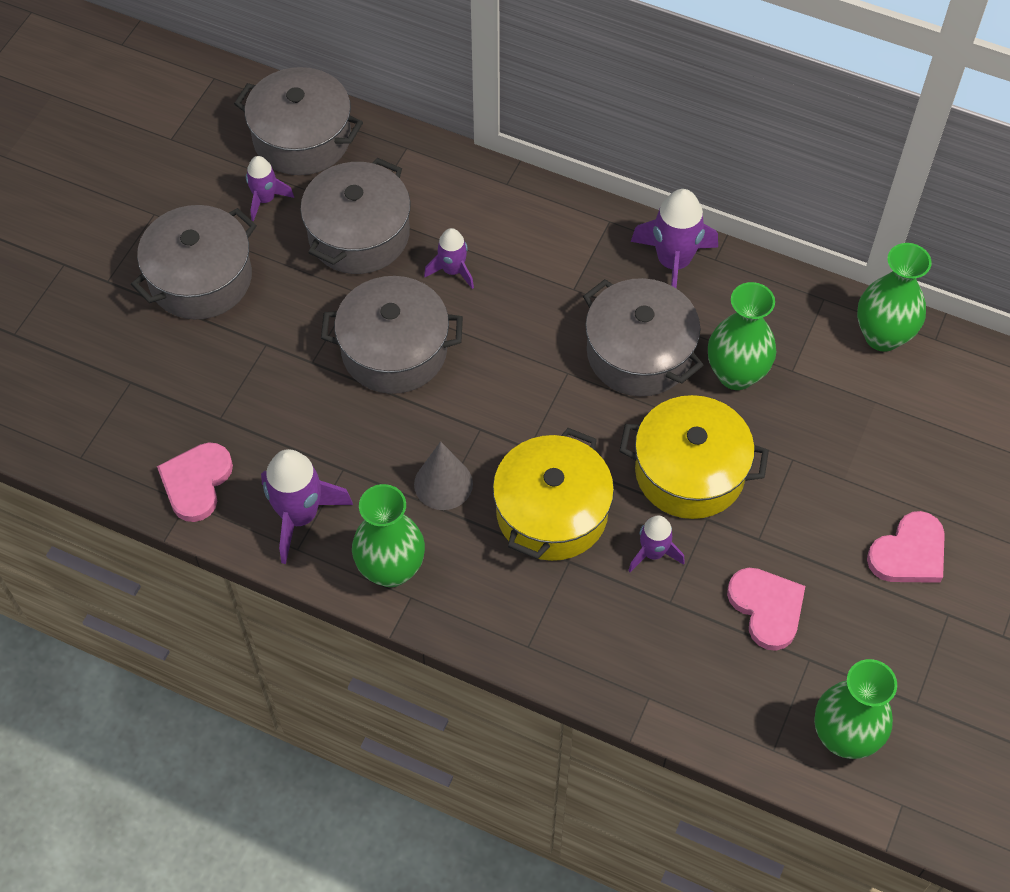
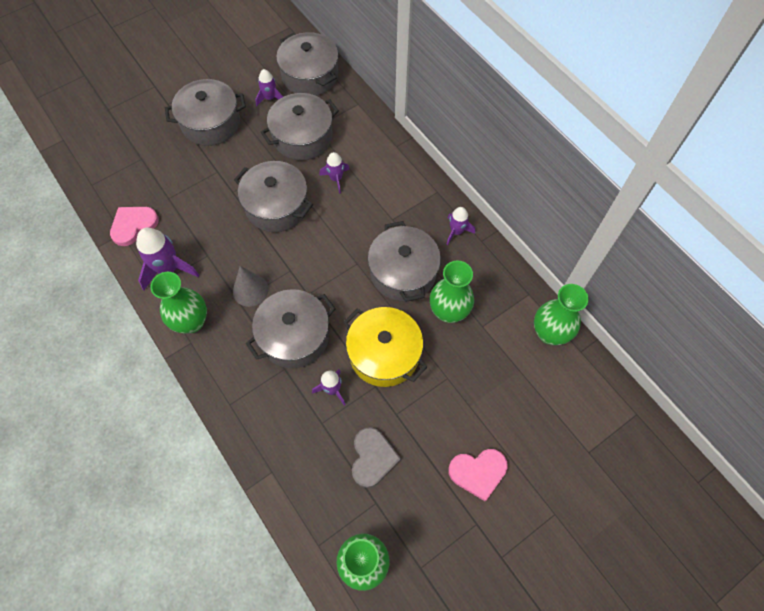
camera: 30 degrees right, 5 degrees up
(552, 512) = (294, 336): yellow pot -> grey pot
(673, 263) = (456, 231): purple rocket -> purple rocket, size x0.59
(767, 608) = (372, 458): pink heart -> grey heart

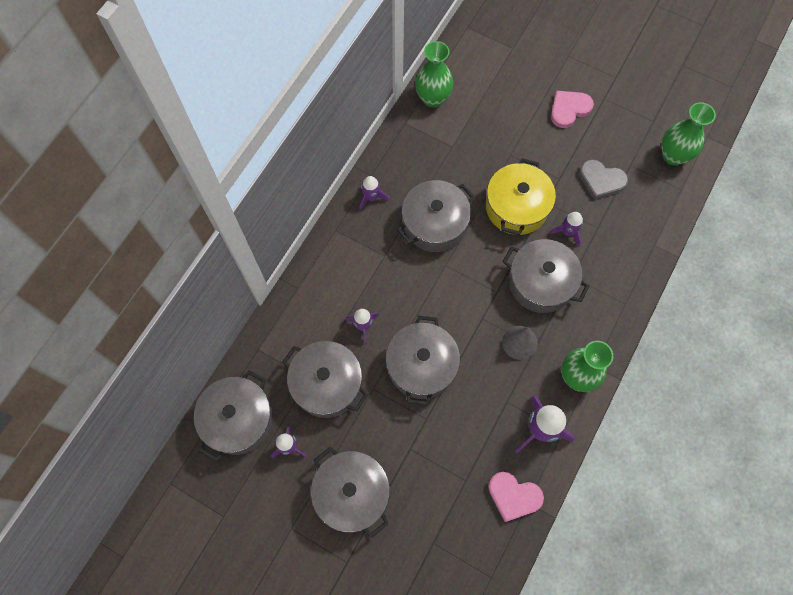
camera: 115 degrees left, 5 degrees up
(372, 458) = (601, 180): grey heart -> grey heart turned 135 degrees counterclockwise
(448, 312) = (453, 175): green vase -> none
(478, 472) = (569, 109): pink heart -> pink heart turned 90 degrees counterclockwise

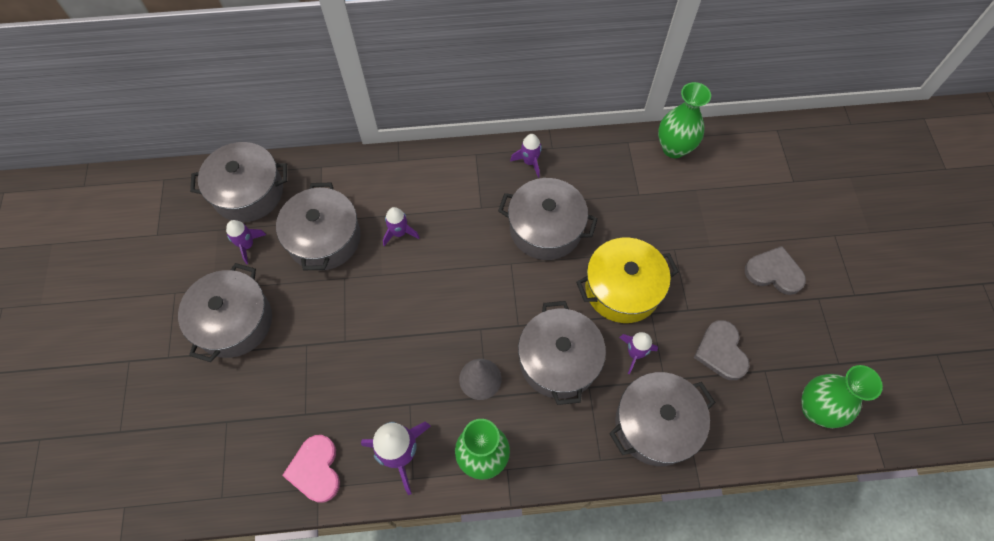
camera: 55 degrees right, 5 degrees down
(421, 366) = (394, 305): grey pot -> grey pot (655, 424)
(569, 109) = (774, 272): pink heart -> grey heart

